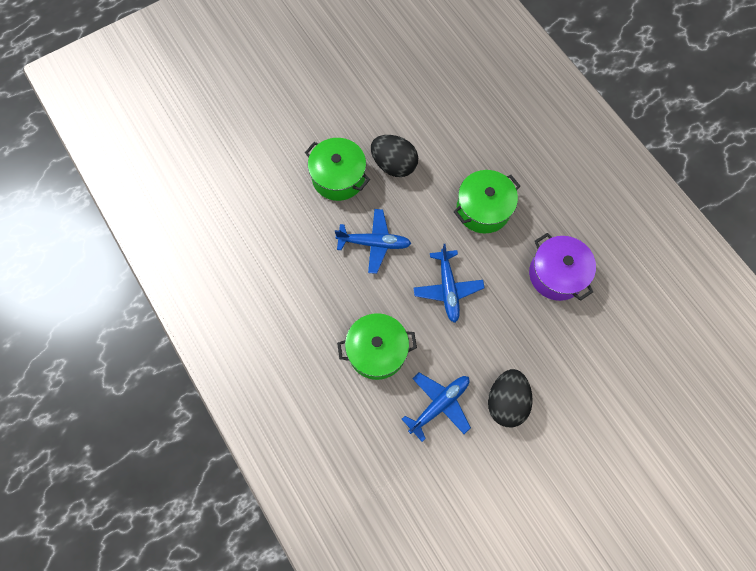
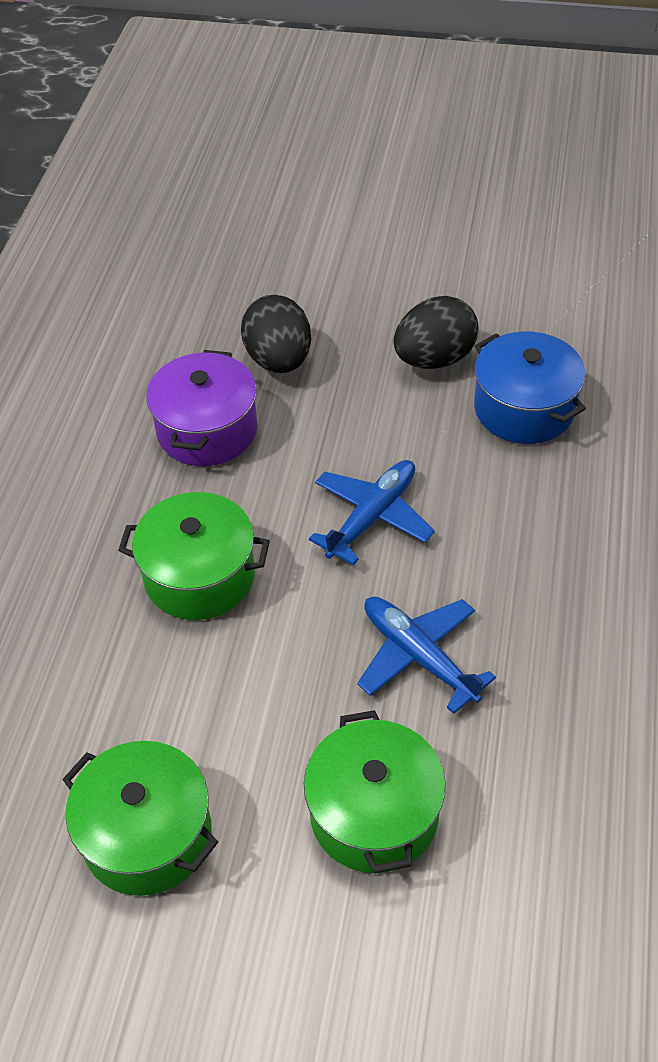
camera: 135 degrees left, 20 degrees down
(377, 351) = (554, 517): green pot -> green pot (147, 835)
(394, 164) = (255, 755): black egg -> black egg (279, 360)
(439, 404) = (524, 408): blue plane -> blue pot

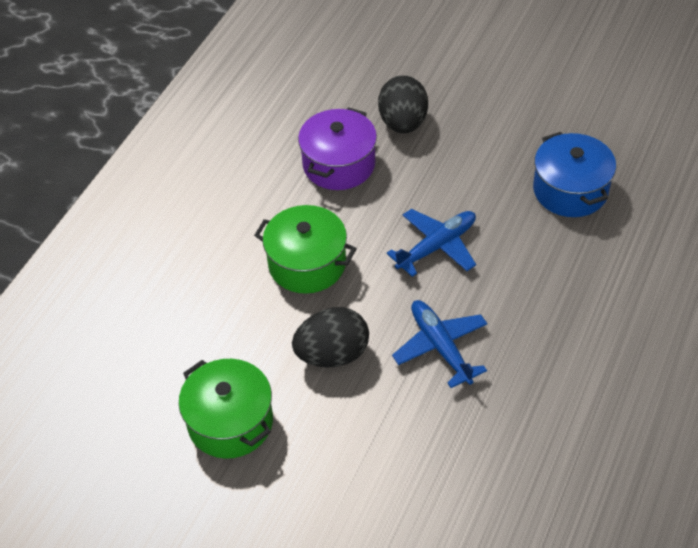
camera: 15 degrees right, 0 degrees up
(374, 813) = (380, 441): green pot -> none
(434, 359) = (516, 142): black egg -> black egg (332, 354)

